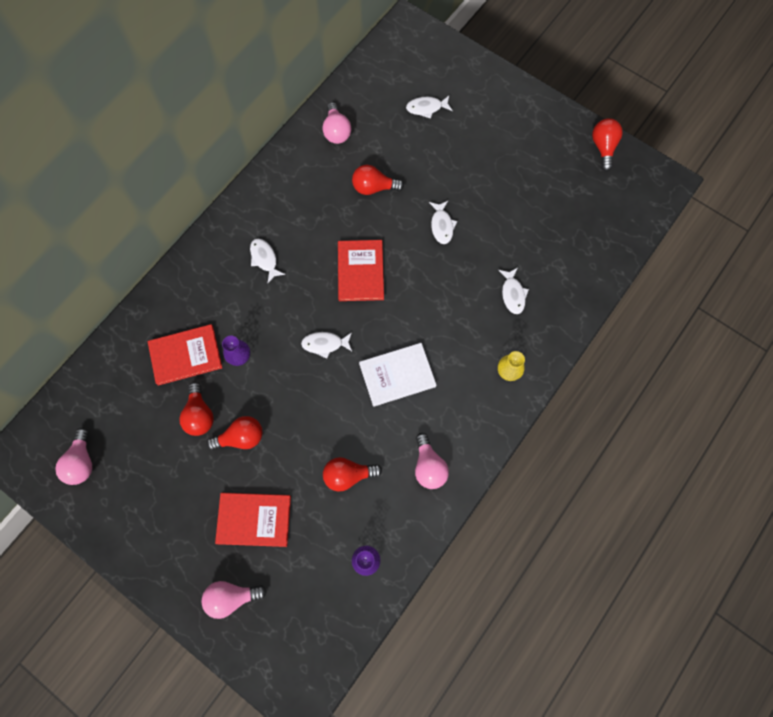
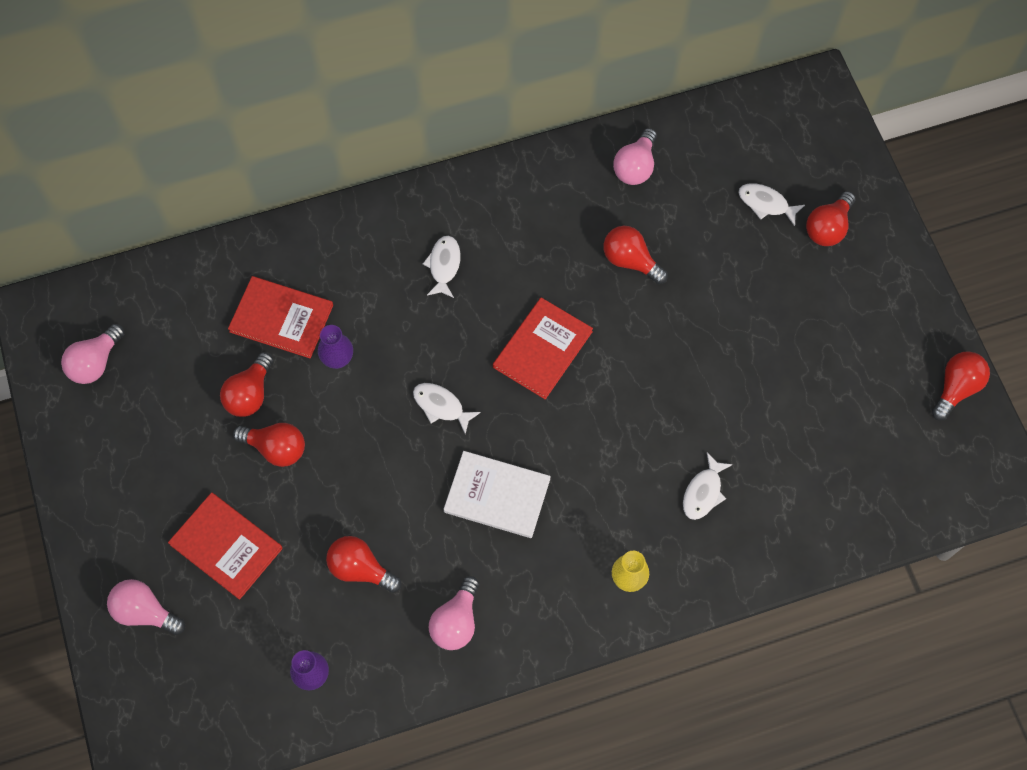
camera: 35 degrees right, 5 degrees down
(442, 225) = (678, 357): white fish -> none
(470, 101) = (828, 228): none -> red light bulb

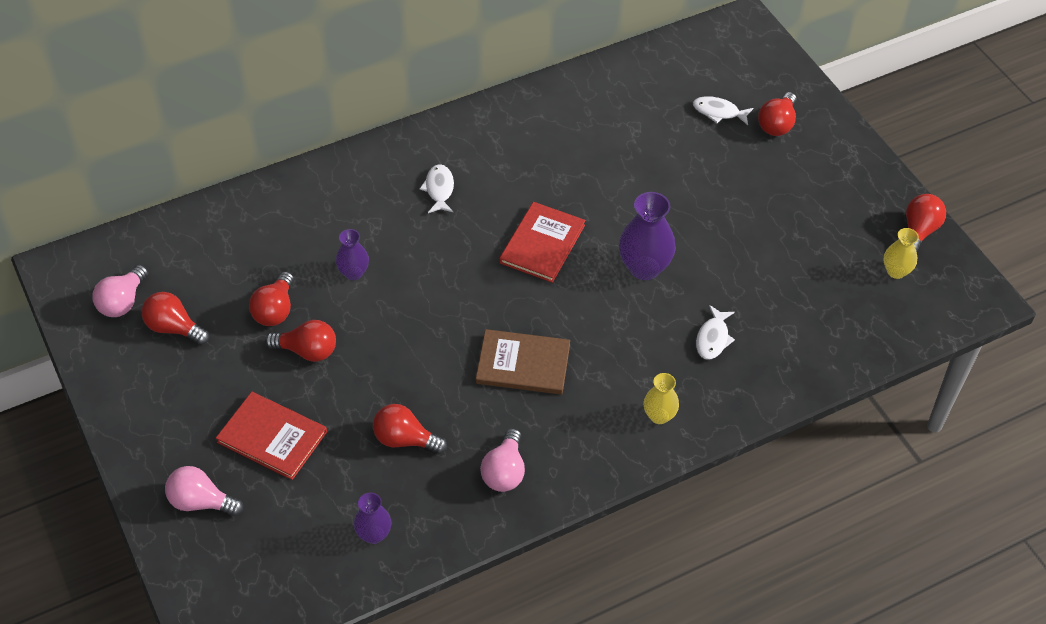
camera: 10 degrees left, 15 degrees down
(281, 318) = (295, 247): red book -> none
(441, 406) = (457, 299): white fish -> none
(497, 495) = (523, 364): white book -> brown book
(630, 261) = (608, 167): red light bulb -> red light bulb (174, 328)
(635, 167) = (597, 97): pink light bulb -> none
(646, 394) = (644, 268): none -> purple vase
(919, 435) = (896, 271): none -> yellow vase

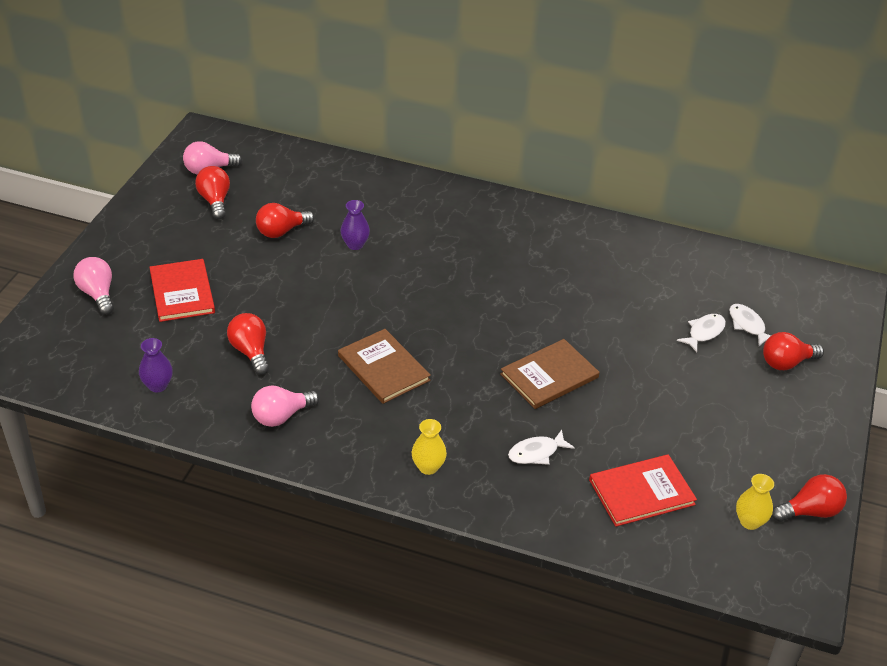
camera: 45 degrees right, 10 degrees down
(307, 351) = (267, 264): red light bulb -> none
(439, 189) = (475, 238): white fish -> white fish (704, 332)
(542, 244) = (498, 313): red book -> red book (641, 492)
(644, 268) = (549, 376): purple vase -> brown book

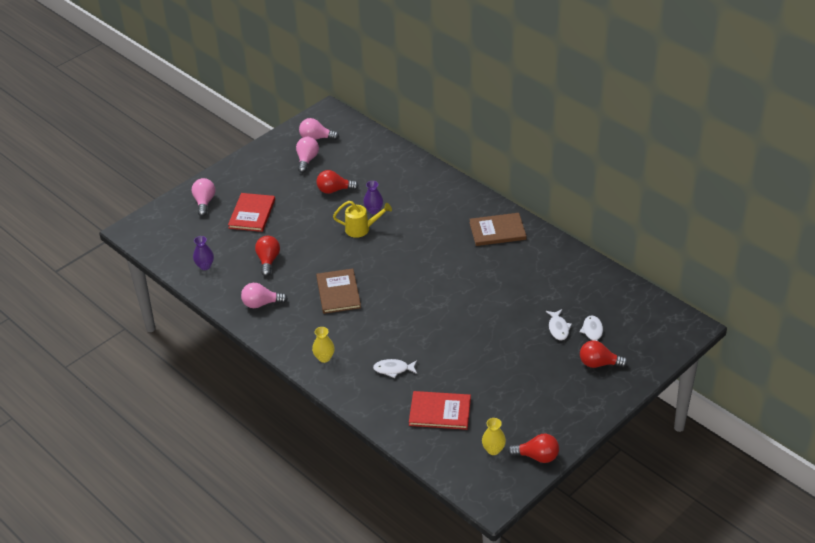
camera: 30 degrees right, 0 degrees up
(215, 201) = (307, 160): red light bulb -> pink light bulb
(355, 273) = (361, 229): none -> yellow watering can
(549, 376) = (435, 326): brown book -> brown book (497, 231)
(704, 332) = (558, 328): white fish -> white fish turned 105 degrees clockwise

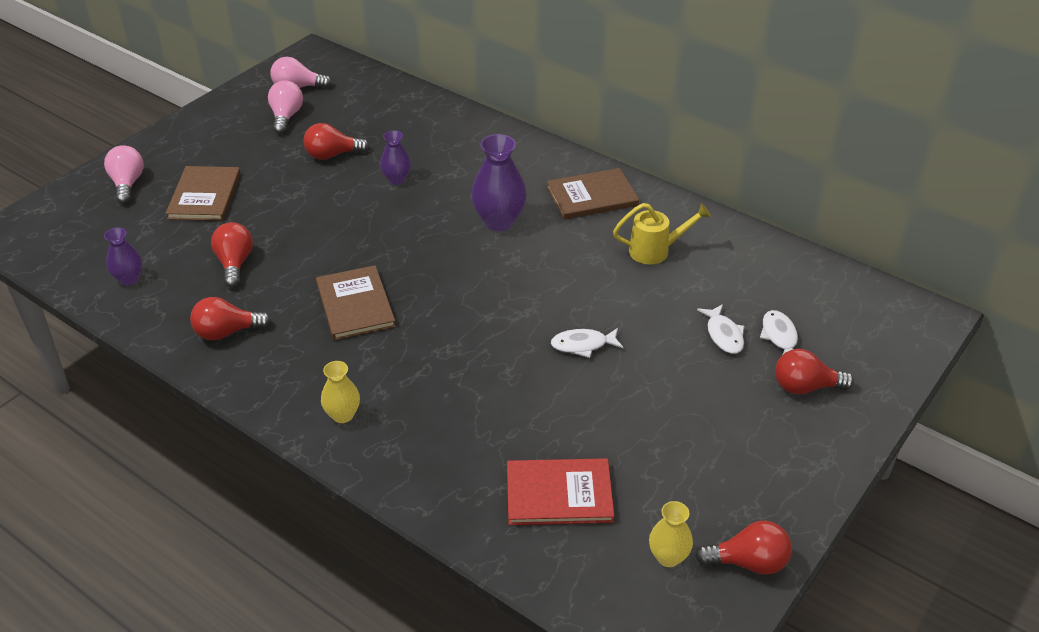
camera: 10 degrees left, 0 degrees up
(252, 214) = (204, 196): red book -> brown book
(261, 304) = (227, 332): pink light bulb -> red light bulb
(361, 229) = (381, 207): yellow watering can -> yellow watering can (655, 251)
(393, 369) = (465, 425): white fish -> white fish (583, 345)
(434, 244) = (499, 221): none -> purple vase

